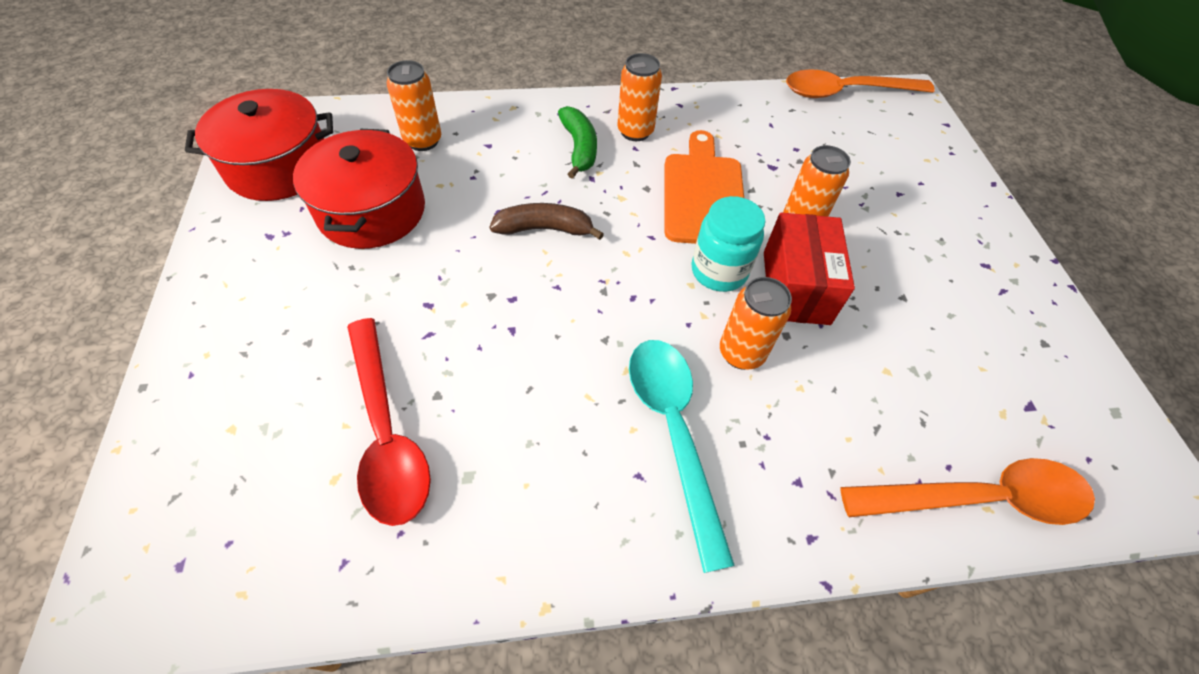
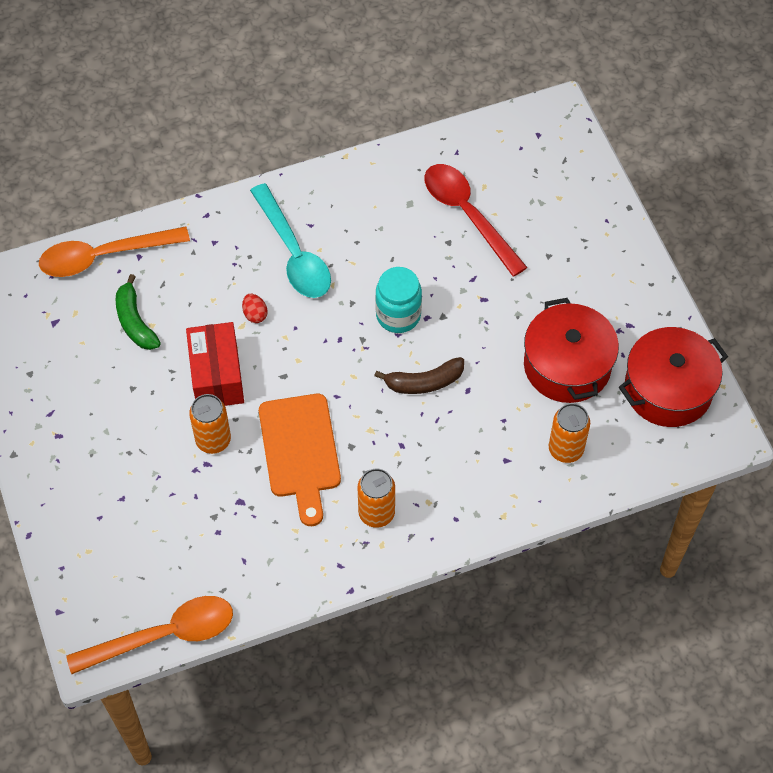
camera: 170 degrees right, 5 degrees up
(579, 148) = (423, 478): green banana -> green banana (135, 321)
(719, 271) = (278, 376): turquoise jar -> turquoise jar (398, 315)
(741, 353) = (255, 314): orange can -> red egg

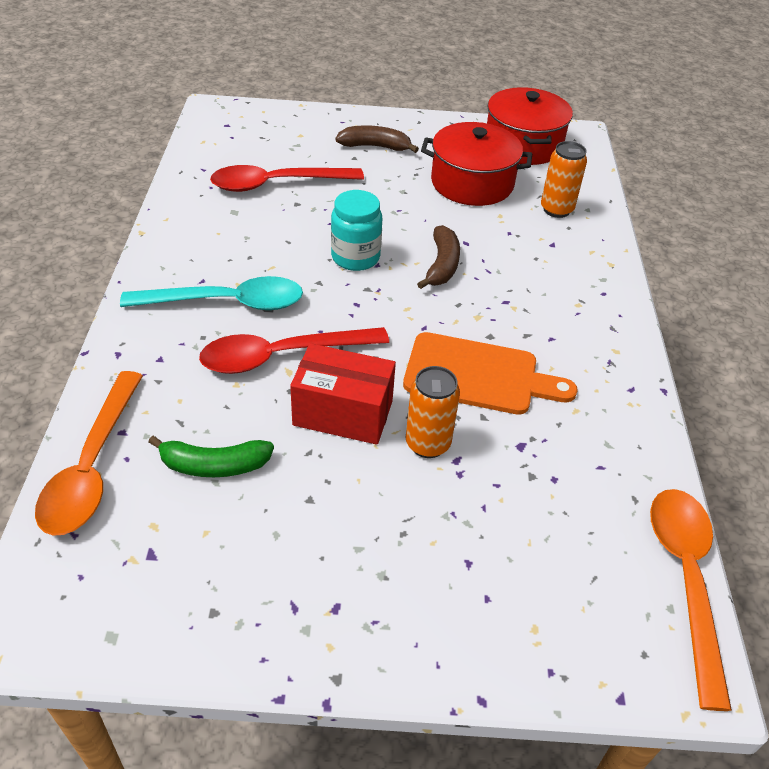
camera: 70 degrees left, 15 degrees down
(255, 314) = (282, 356): red egg -> red spoon
(376, 513) = (578, 343): orange can -> none
(579, 265) = (375, 146): none -> brown banana

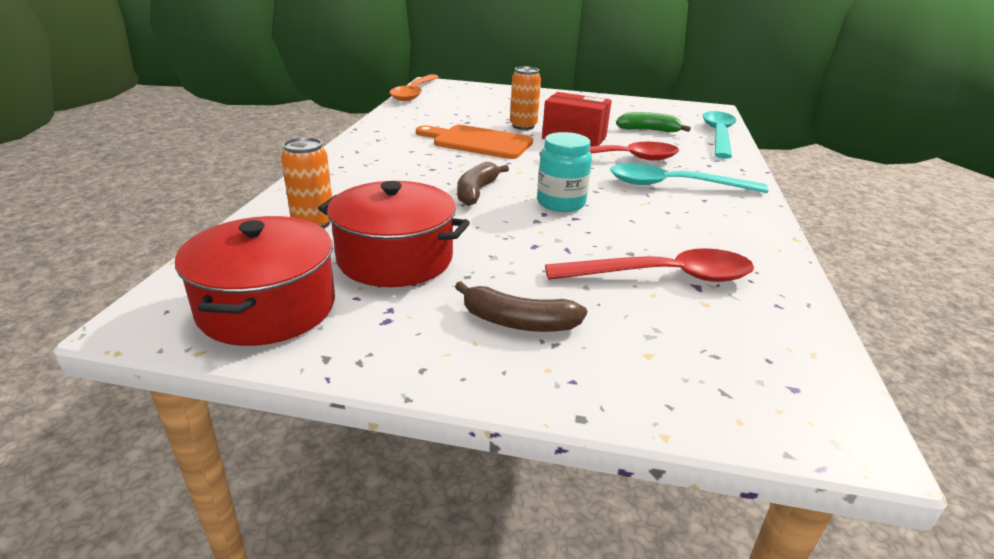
camera: 170 degrees left, 15 degrees down
(92, 466) = (718, 135): orange spoon -> turquoise spoon

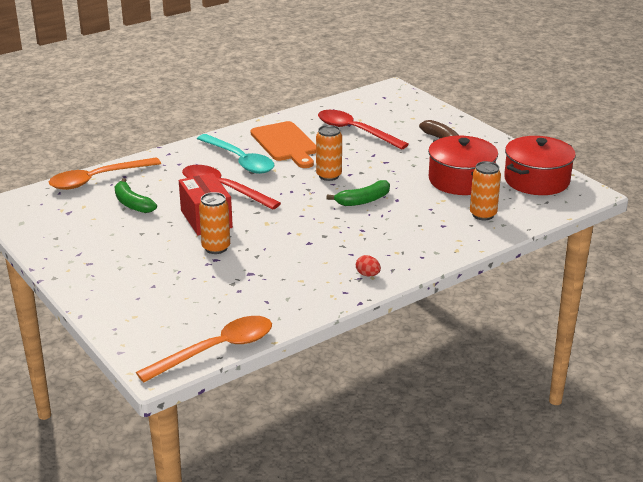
camera: 135 degrees left, 0 degrees up
(374, 143) = (367, 274): none -> red egg
(476, 192) = (363, 200): brown banana -> green banana
(478, 142) = (286, 243): orange cutting board -> orange cutting board (285, 144)
(561, 203) = (329, 176): turquoise jar -> orange can
(718, 135) = (97, 179): turquoise spoon -> orange spoon

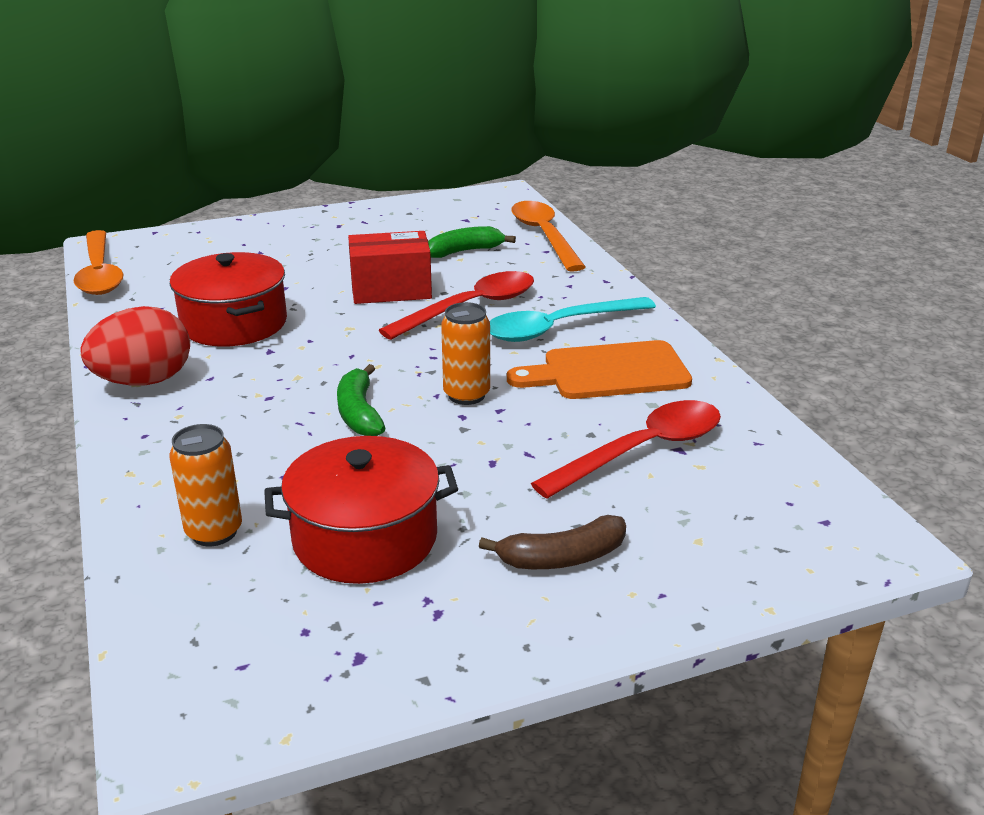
camera: 105 degrees right, 0 degrees up
(216, 248) = (311, 290): orange can -> none
(367, 274) = (144, 381): red egg -> red egg, size x2.44
(536, 180) = (295, 656): red pot -> red pot (234, 323)

